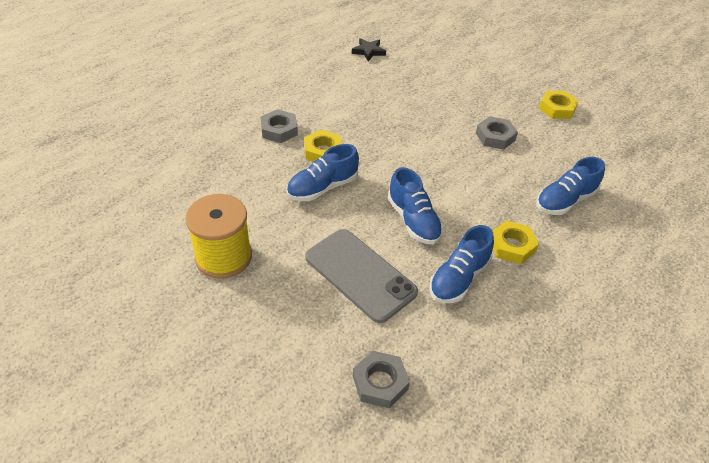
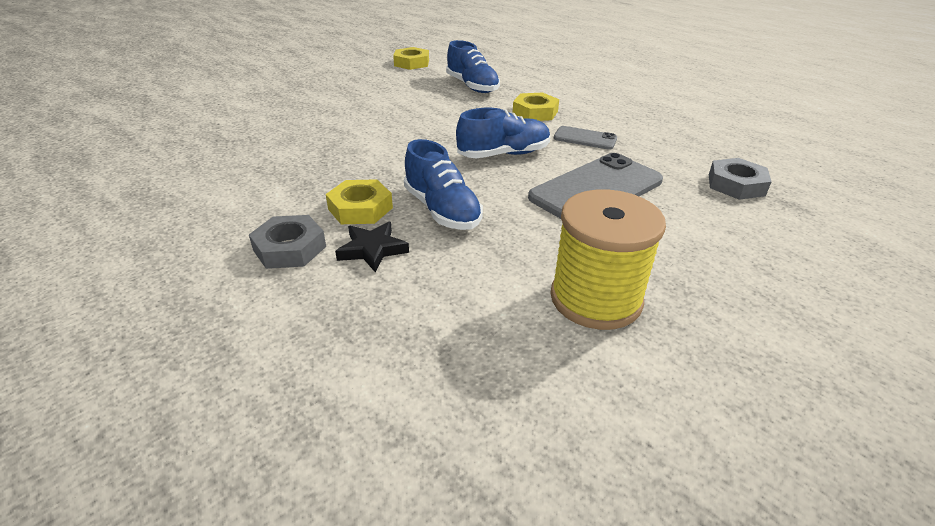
camera: 85 degrees left, 10 degrees down
(368, 51) = (121, 163): black star -> black star (372, 249)
(459, 278) = (585, 138): blue shoe -> grey phone
(495, 136) = (367, 103): grey nut -> none
(557, 108) = (332, 74): yellow nut -> yellow nut (411, 63)

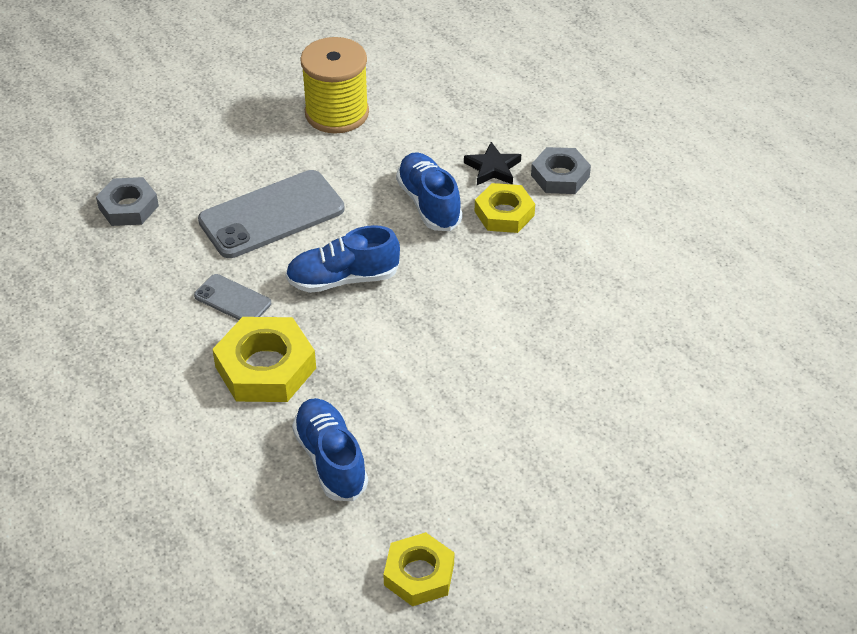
camera: 170 degrees left, 10 degrees up
(535, 112) = (265, 367): yellow nut -> yellow nut, size x1.53

